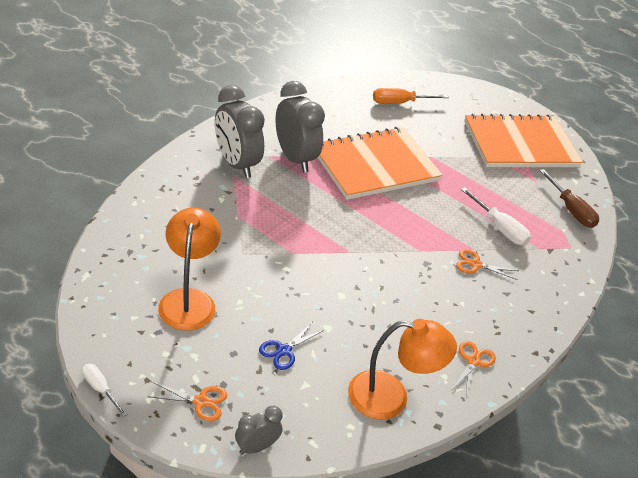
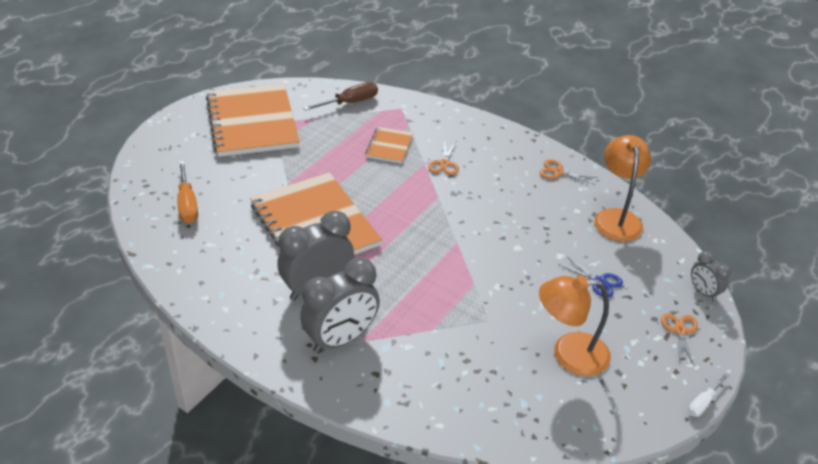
camera: 90 degrees left, 0 degrees up
(499, 228) = (389, 146): white screwdriver -> orange notebook

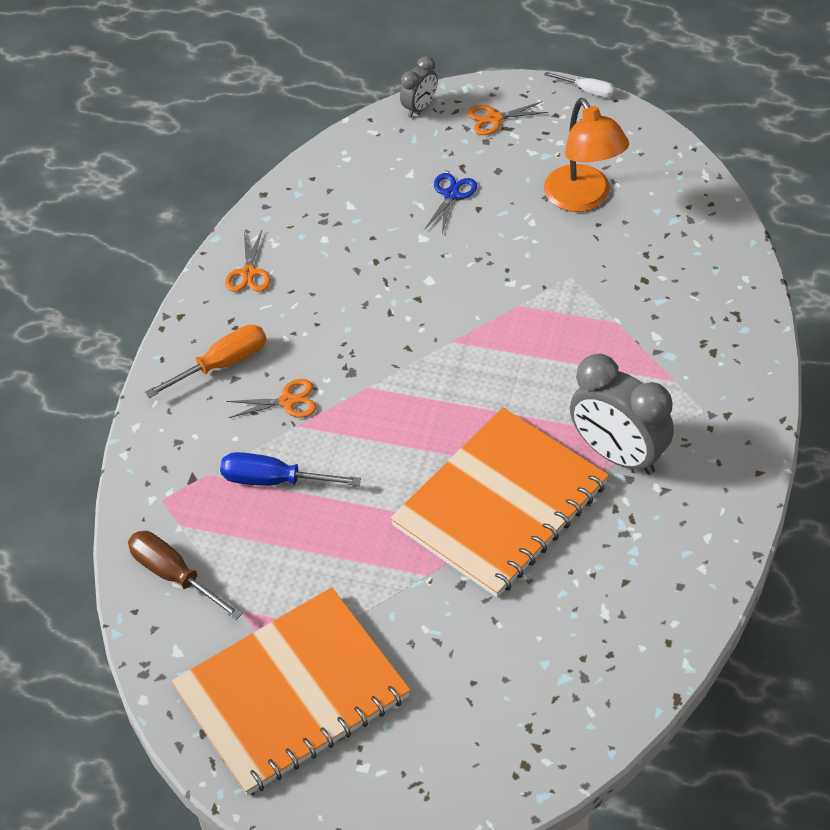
camera: 105 degrees left, 10 degrees up
(187, 204) = (539, 683): orange screwdriver -> orange screwdriver (221, 364)
(341, 339) = (684, 400): grey clock -> none
(389, 146) = (274, 480): orange notebook -> blue screwdriver
(616, 218) = (320, 199): orange lamp -> none

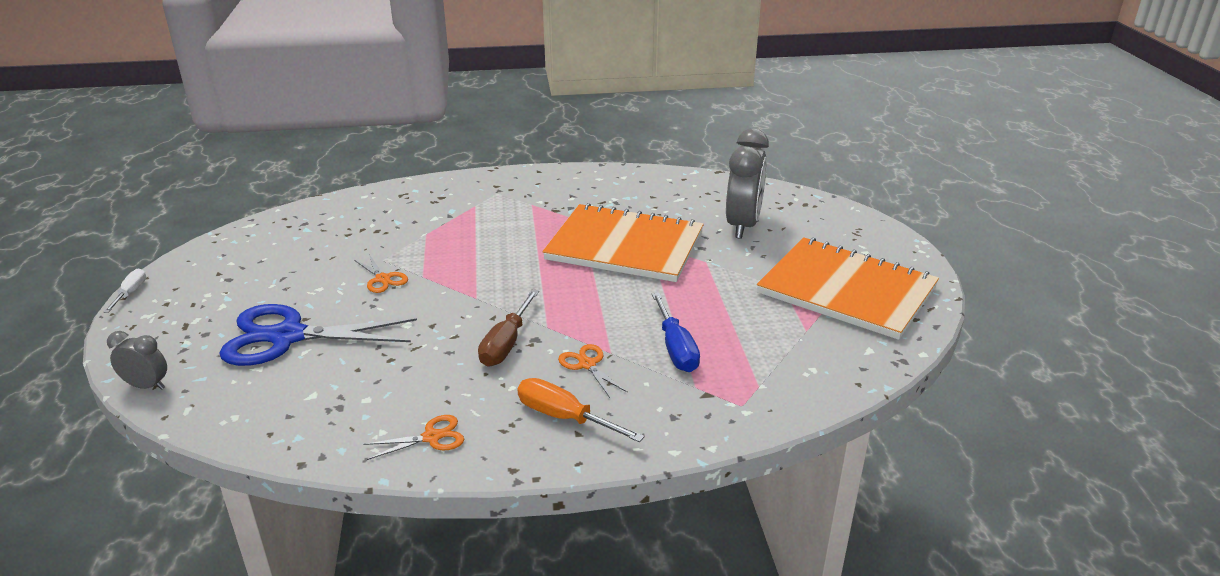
camera: 115 degrees left, 20 degrees down
(174, 575) = (808, 373): brown screwdriver -> brown screwdriver (506, 343)
(451, 194) = (287, 337): blue scissors -> blue scissors, size x2.23
(494, 119) = (170, 335): orange scissors -> orange scissors (383, 279)
(583, 199) = (285, 270): orange lamp -> none
(618, 454) = (552, 214): grey clock -> grey clock (742, 225)

